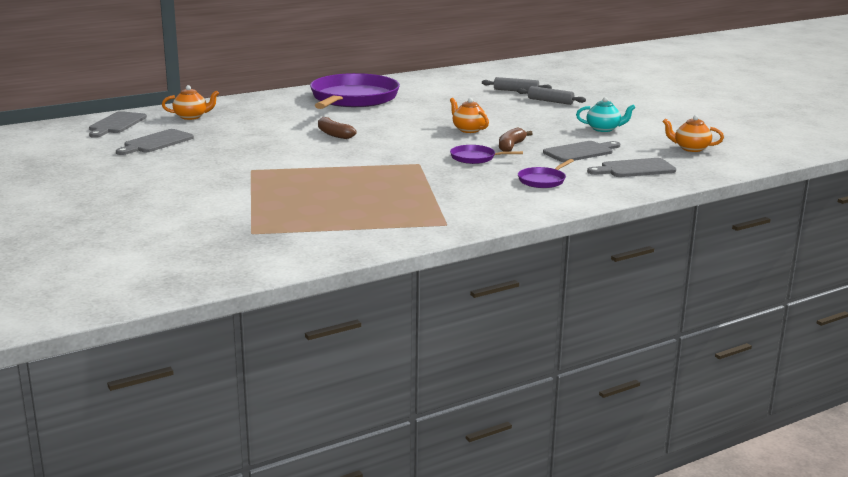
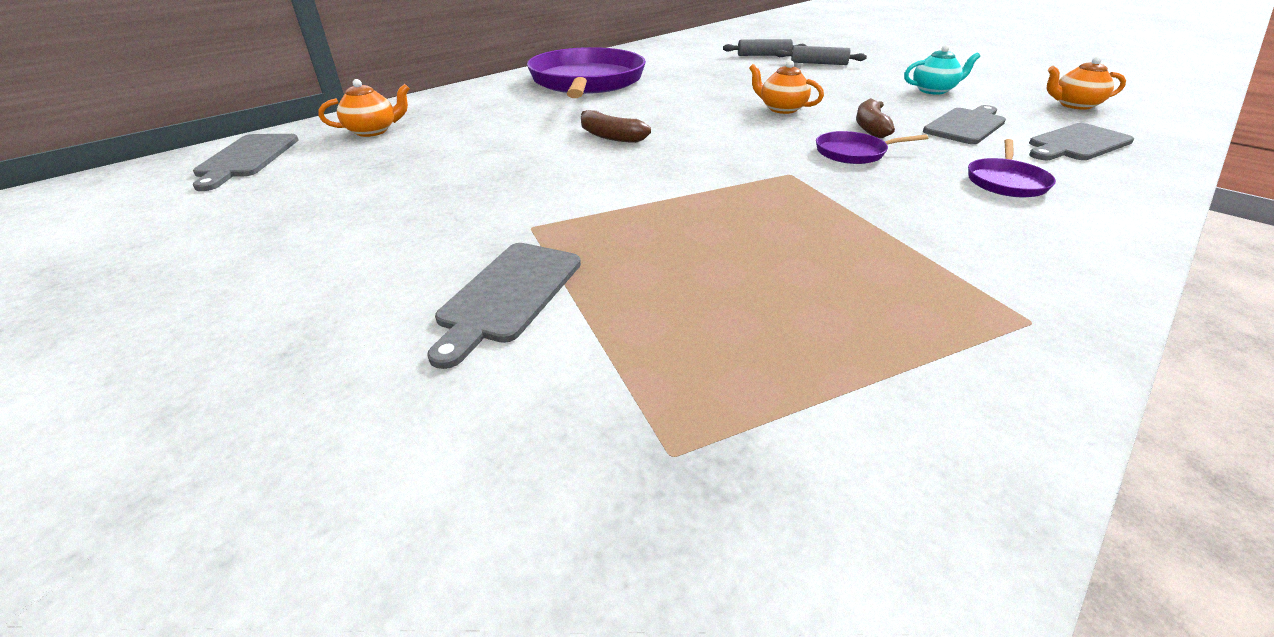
camera: 15 degrees left, 15 degrees up
(156, 142) = (326, 188): grey cutting board -> grey cutting board (508, 295)

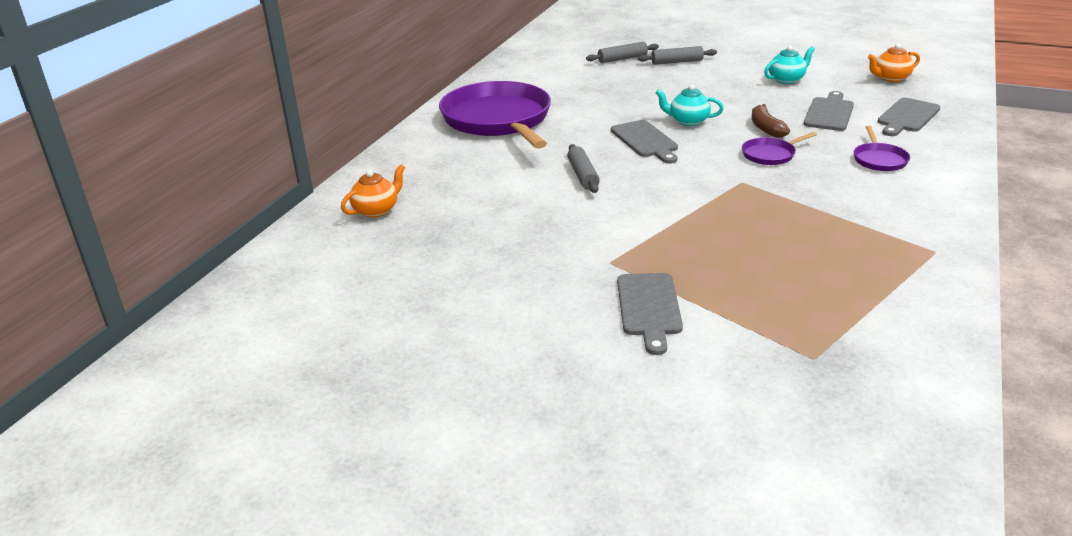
camera: 20 degrees left, 5 degrees down
(246, 158) = (305, 259): grey cutting board -> grey cutting board (645, 141)
(610, 136) = (583, 175): brown banana -> grey rolling pin
(781, 109) = (688, 121): orange teapot -> turquoise teapot

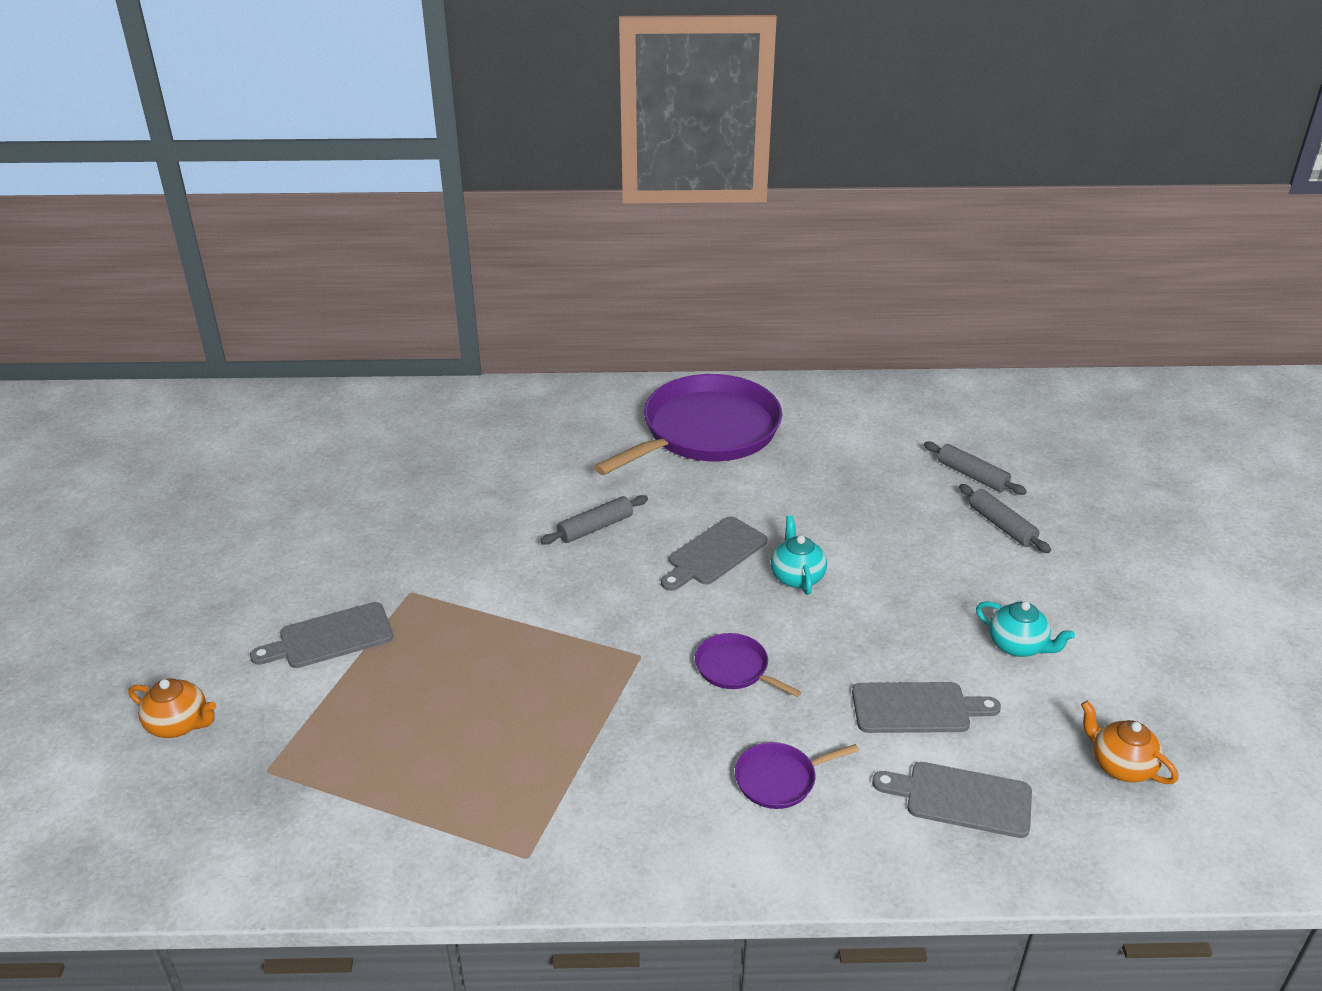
camera: 65 degrees right, 5 degrees up
(376, 210) = (458, 421): orange teapot -> orange teapot (179, 724)
(766, 128) = (819, 651): brown banana -> none

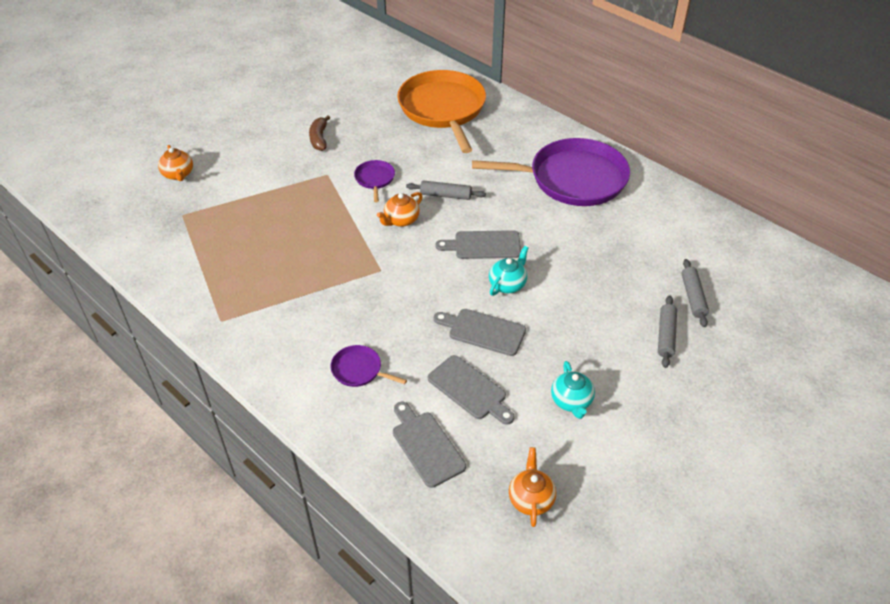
camera: 45 degrees right, 10 degrees up
(330, 637) = (271, 174): grey cutting board -> grey cutting board (483, 331)
(335, 556) = (319, 138): none -> brown banana
(453, 437) = (443, 109): none -> orange pan
(583, 586) = (401, 220): none -> orange teapot
(735, 668) = (412, 306): purple pan -> purple pan (375, 179)

